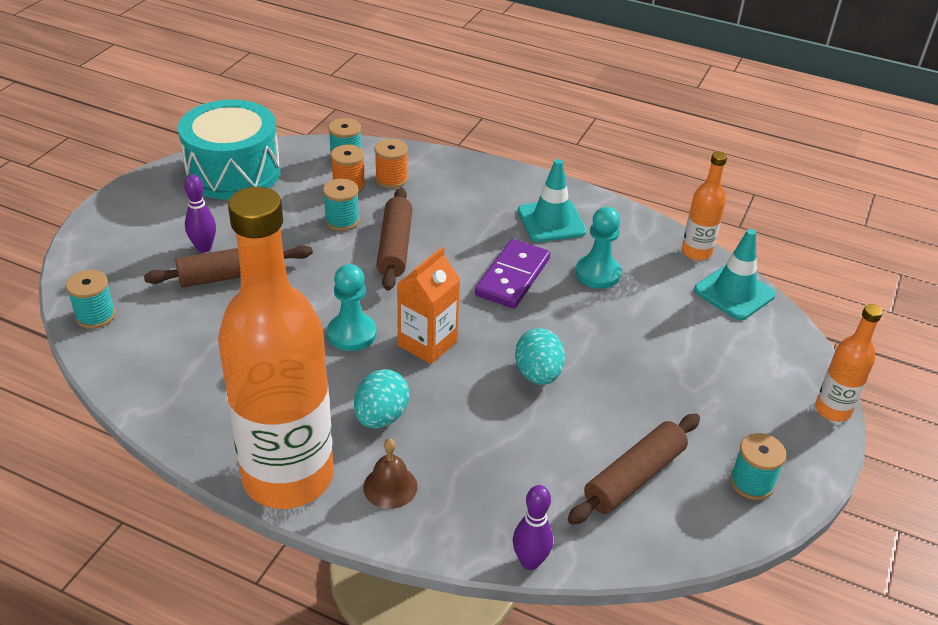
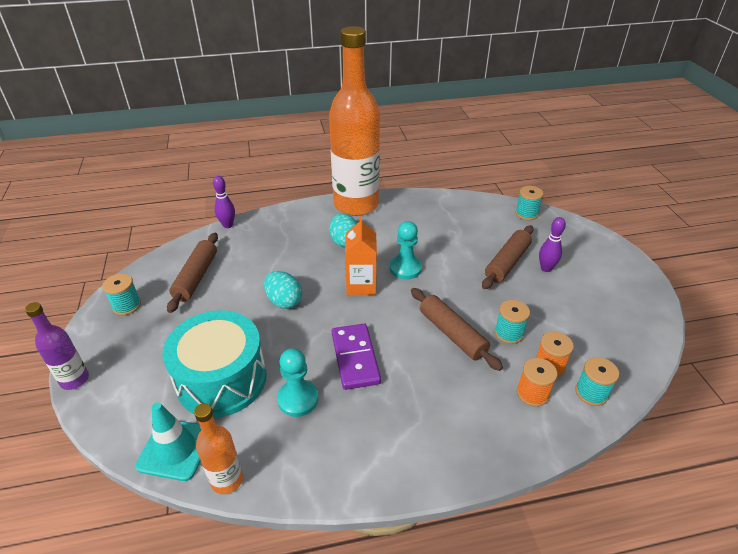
camera: 145 degrees right, 0 degrees up
(233, 172) = (626, 326): turquoise drum -> turquoise drum (221, 379)
(390, 486) = (311, 221): brown bell -> none
(551, 221) = (373, 432): turquoise traffic cone -> none
(832, 410) = (74, 380): orange bottle -> purple bottle

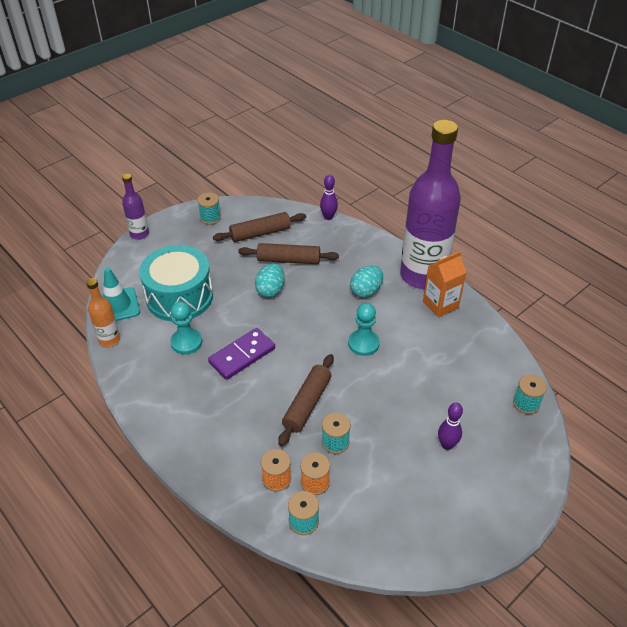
camera: 60 degrees right, 5 degrees up
(356, 205) = (422, 275): orange bottle -> purple bottle
(361, 285) = (321, 325): orange carton -> orange carton (440, 304)
(507, 263) = (430, 412): brown rolling pin -> brown rolling pin (288, 260)

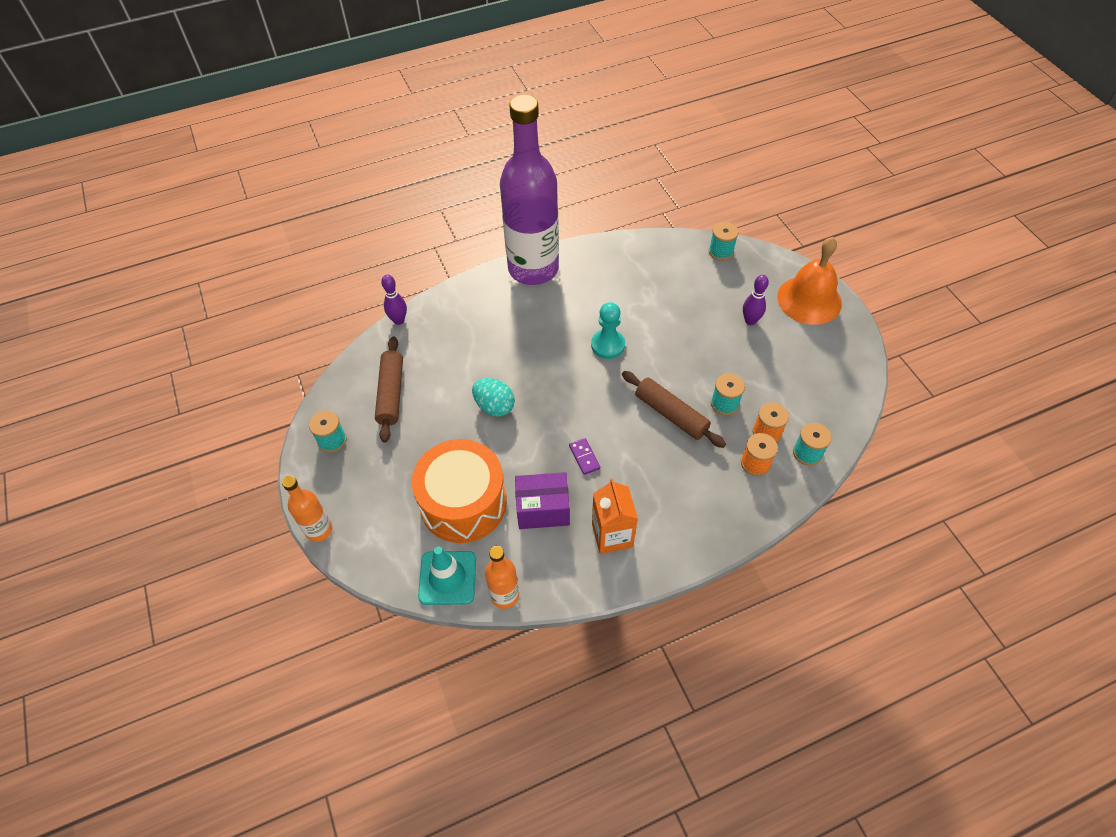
camera: 70 degrees left, 10 degrees up
(139, 234) = (319, 530): purple bottle -> orange bottle
(179, 297) = (463, 503): turquoise drum -> orange drum
(186, 342) = (543, 509): turquoise pawn -> purple box
(242, 355) = (584, 457): purple domino -> purple domino, size x0.51
(288, 260) = (453, 377): brown rolling pin -> none
(366, 291) = (534, 321): turquoise egg -> none
(440, 304) = (580, 268): orange carton -> orange carton (612, 535)
(505, 493) = (809, 300): none -> orange bell

